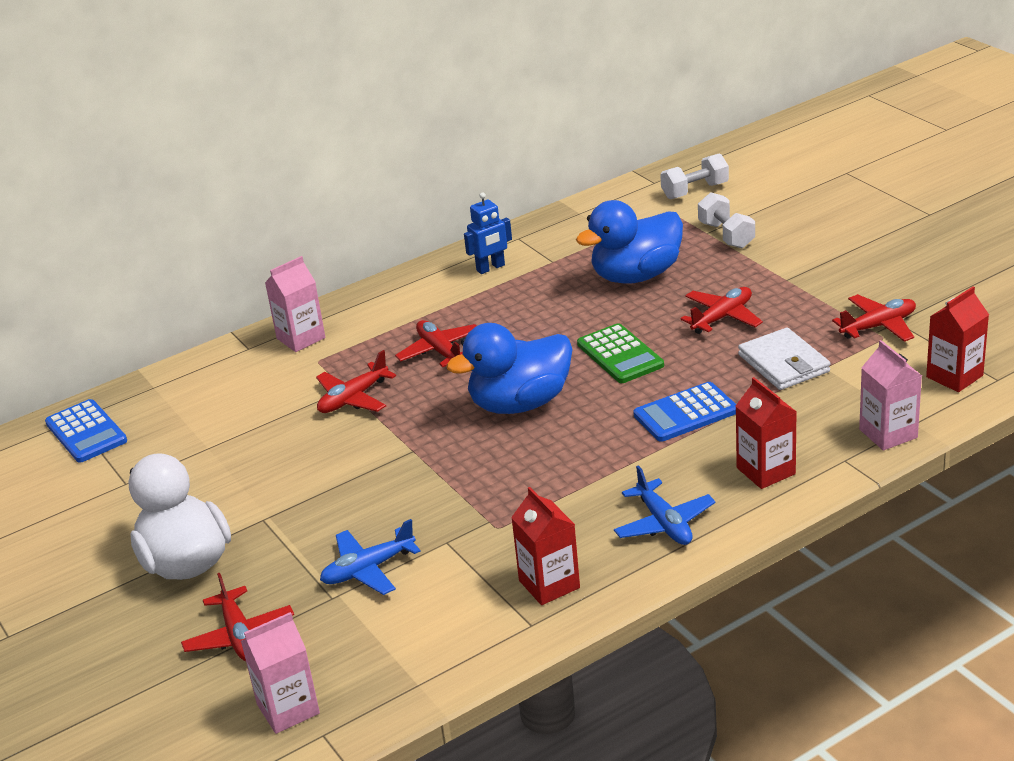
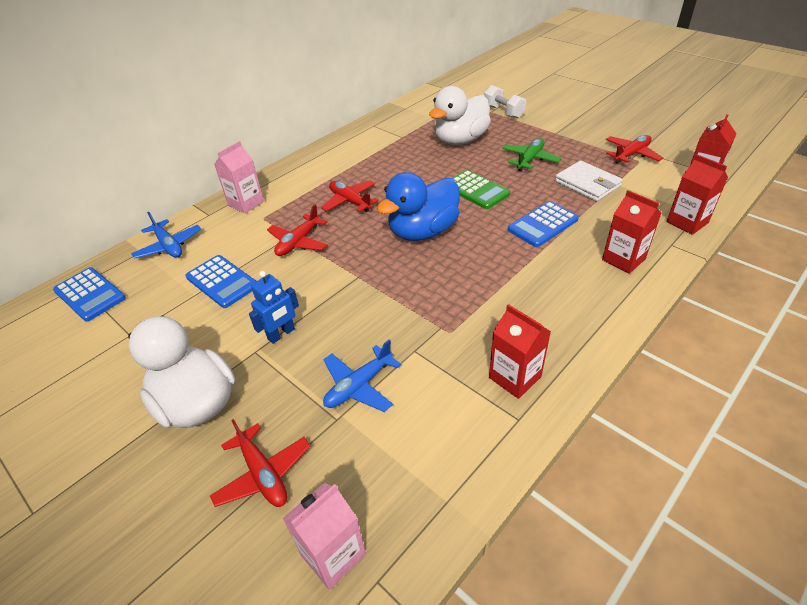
camera: 15 degrees left, 10 degrees up
(245, 436) = (222, 282): none -> blue calculator
(490, 268) = (363, 145): blue robot -> blue robot (281, 334)
(636, 276) = (460, 140): blue duck -> white duck
(664, 523) = (575, 310): blue plane -> blue plane (169, 246)
(695, 191) = (470, 90): white dumbbell -> none
(722, 317) = (529, 159): red plane -> green plane
(888, 433) = (687, 222): pink carton -> red carton

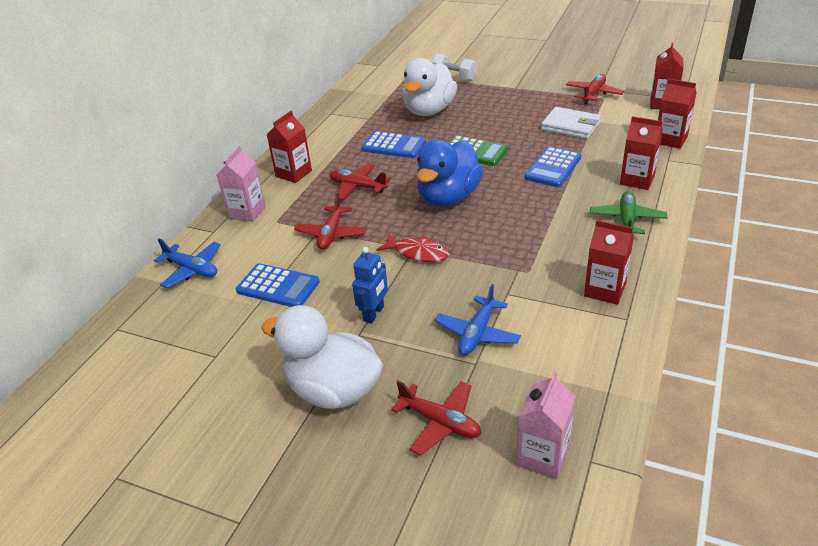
camera: 20 degrees left, 5 degrees down
(90, 294) = (138, 334): blue calculator -> blue calculator (394, 146)
(306, 176) = (294, 173): none -> red carton
(359, 282) = (418, 253): none -> red fish
(529, 159) = (506, 115): green plane -> green plane (627, 220)

